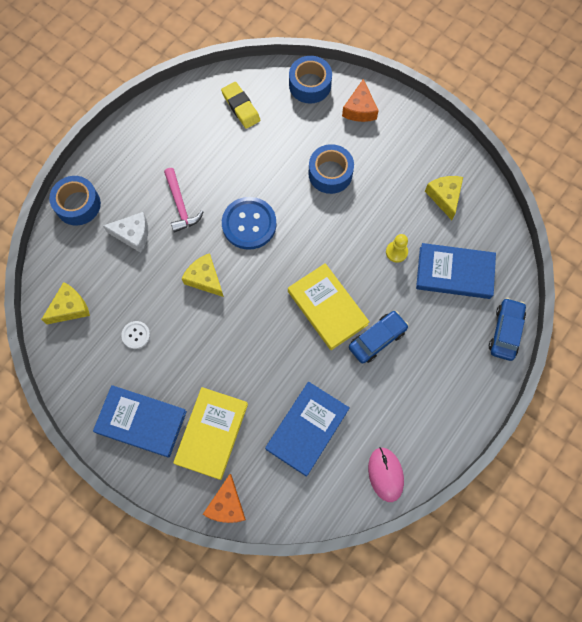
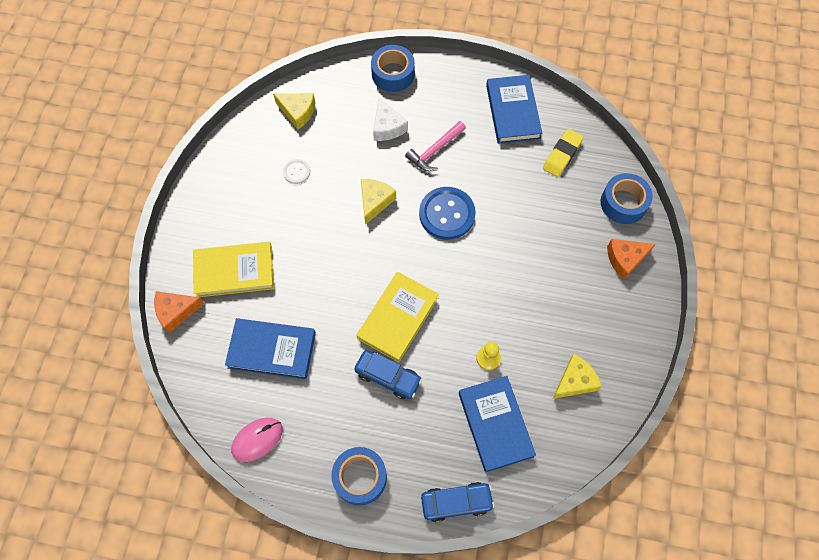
camera: 65 degrees right, 5 degrees down
(141, 422) = (222, 211): blue book -> blue book (513, 112)
(330, 173) = (538, 262): blue tape -> blue tape (360, 477)

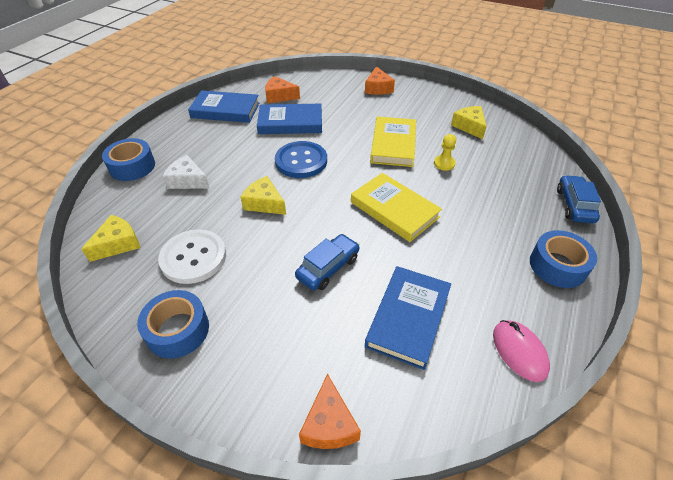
camera: 75 degrees left, 20 degrees down
(234, 271) = (294, 341): yellow book -> yellow book (393, 144)
(296, 172) = (193, 257): white button -> white button, size x2.03
(387, 127) = (188, 180): white cheese -> white cheese turned 150 degrees counterclockwise
(388, 377) = (453, 227): blue car -> blue car (328, 267)
(435, 151) = (234, 156): pink hammer -> none
(495, 424) = (503, 171): blue book -> blue book (290, 122)
(562, 155) = (279, 96): yellow eraser -> orange cheese
(623, 203) = (333, 80): blue tape -> blue tape (178, 330)

